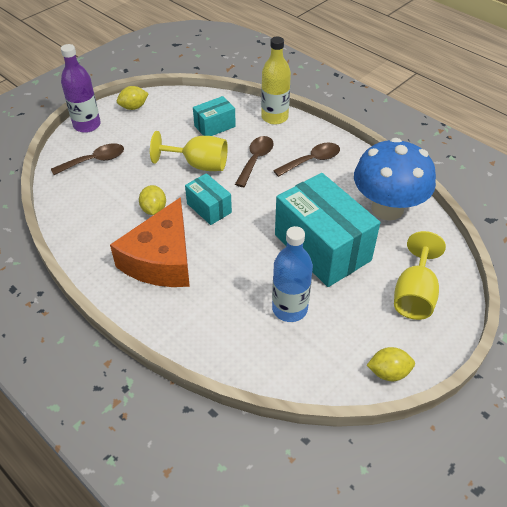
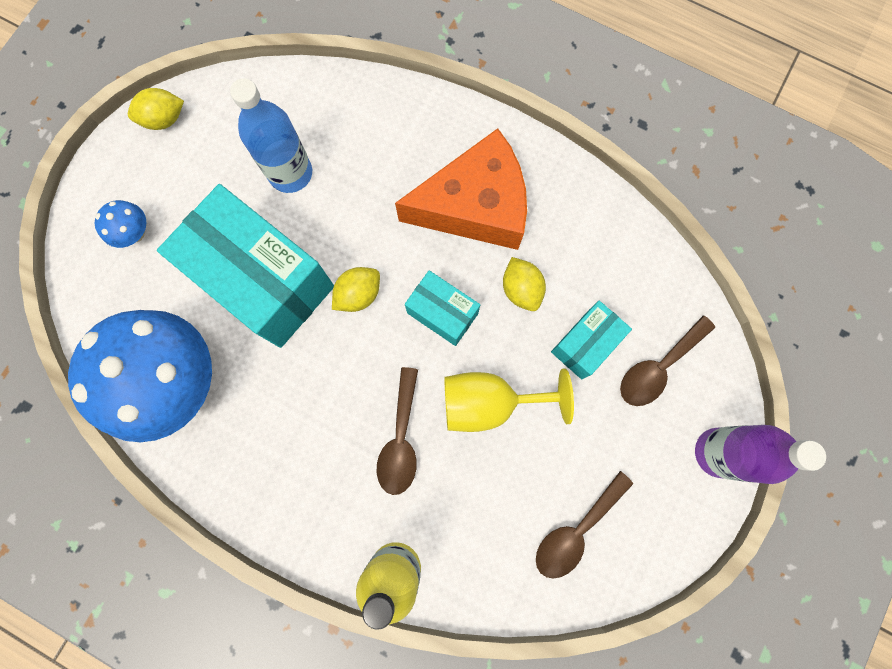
camera: 165 degrees right, 30 degrees up
(134, 107) = (661, 526): yellow lemon -> yellow lemon (358, 294)
(161, 259) = (475, 205): orange cheese -> orange cheese turned 75 degrees clockwise
(215, 126) = (495, 511): turquoise box -> turquoise box (585, 344)
(312, 160) = (307, 463): brown spoon -> brown spoon (576, 530)
(414, 294) = (135, 233): yellow goblet -> blue mushroom

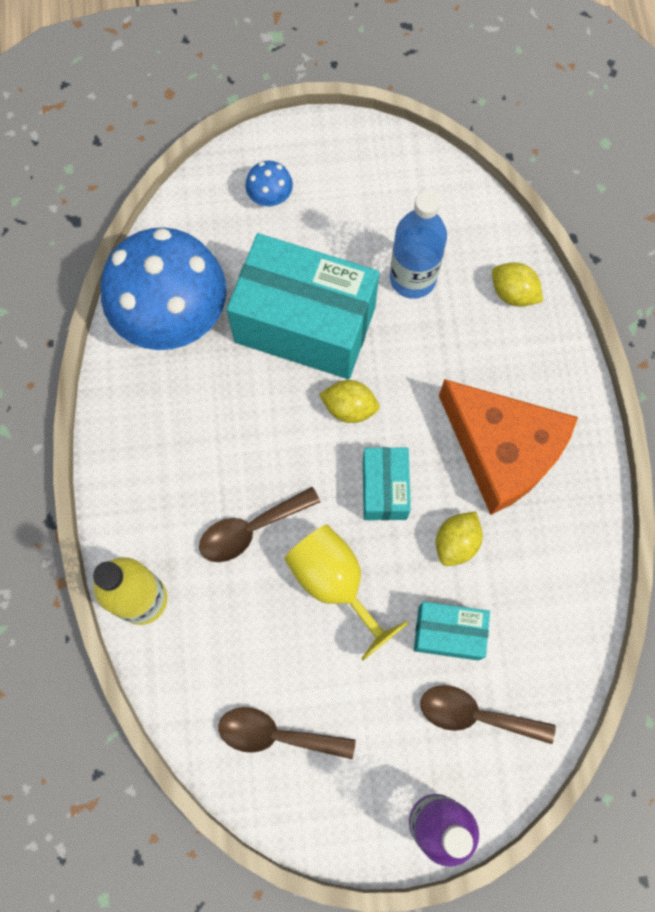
camera: 55 degrees right, 5 degrees down
(164, 119) = (382, 148): yellow lemon -> yellow lemon (513, 293)
(264, 280) = (305, 324): turquoise box -> turquoise box turned 75 degrees counterclockwise

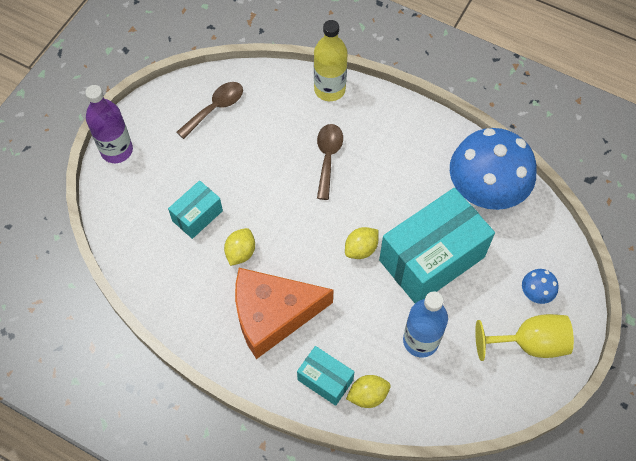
camera: 125 degrees right, 10 degrees down
(335, 583) = (267, 179): yellow goblet -> yellow goblet (530, 343)
(384, 489) = (299, 236): turquoise box -> turquoise box (325, 380)
(456, 542) = (240, 252): yellow lemon -> yellow lemon turned 45 degrees clockwise
(475, 715) = (148, 201): brown spoon -> none

